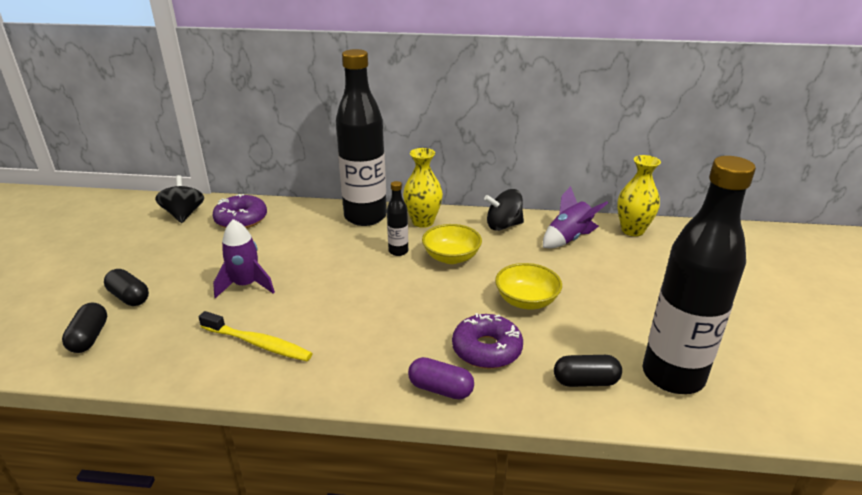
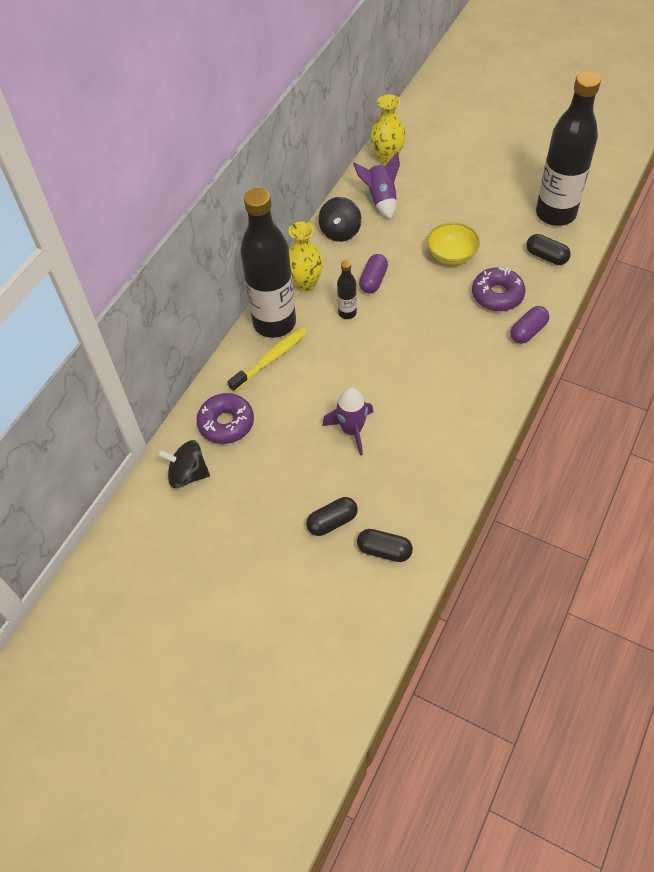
camera: 65 degrees left, 25 degrees up
(258, 343) = (439, 429): yellow toothbrush -> yellow toothbrush (271, 359)
(451, 257) = (373, 280): yellow bowl -> purple capsule
(585, 381) = (546, 256): black capsule -> black capsule turned 75 degrees counterclockwise

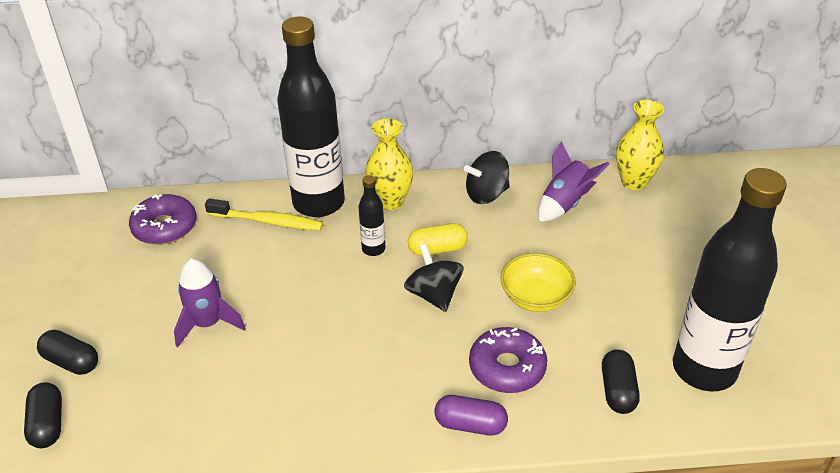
camera: 55 degrees right, 15 degrees down
(188, 474) = (87, 229): black spinning top -> black spinning top (434, 295)
(373, 280) = (437, 249): purple capsule -> yellow capsule

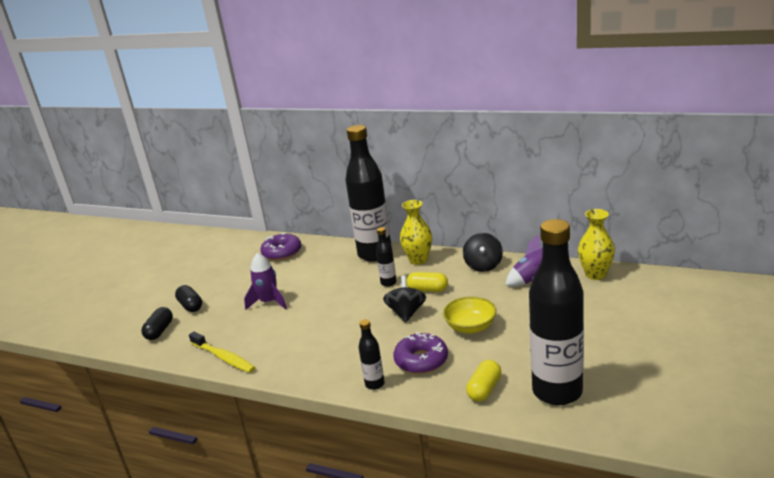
camera: 30 degrees right, 15 degrees down
(268, 221) = (339, 259): yellow toothbrush -> yellow toothbrush (224, 357)
(470, 424) = (374, 384): purple capsule -> black bottle
(486, 194) = (483, 266): black spinning top -> black spinning top turned 90 degrees counterclockwise
(618, 391) = (484, 389): black capsule -> yellow capsule

